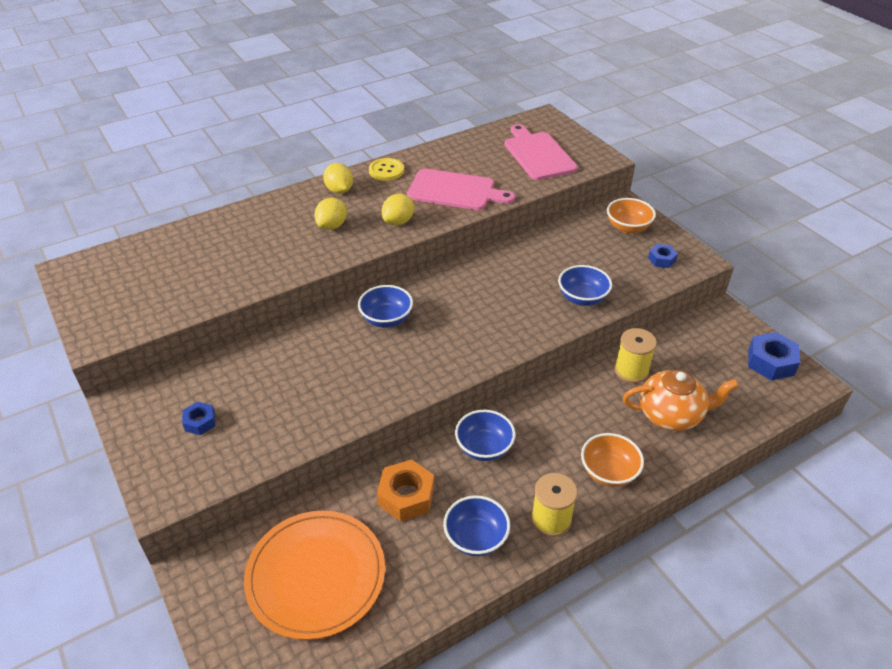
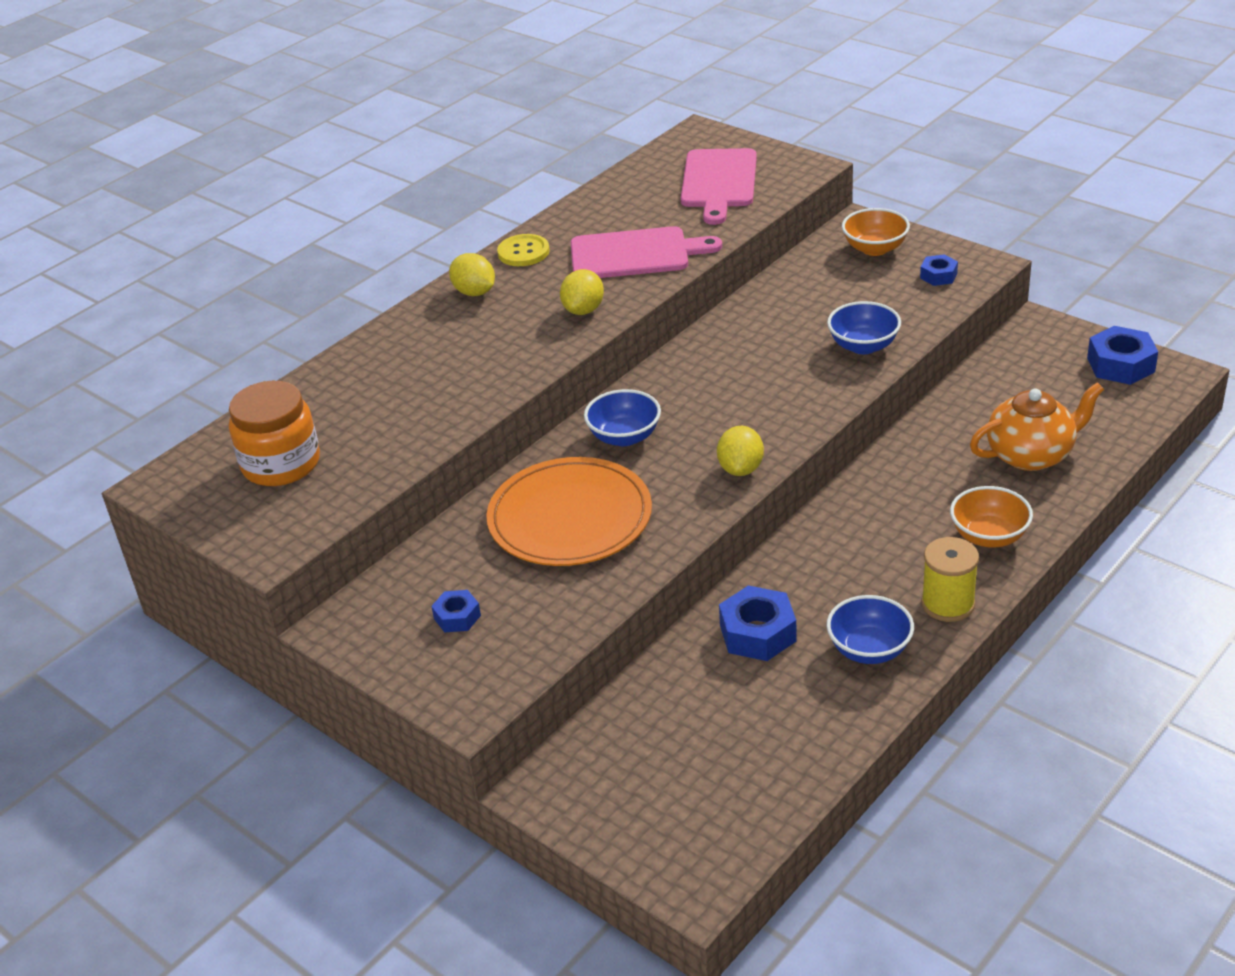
camera: 15 degrees left, 5 degrees down
(146, 277) = (281, 464): none -> orange jar
(316, 575) = (698, 746): orange plate -> orange plate (570, 517)
(332, 226) = (496, 337): yellow lemon -> yellow lemon (741, 469)
(406, 496) = (758, 633): orange nut -> blue nut
(484, 447) = (823, 554): blue bowl -> none
(538, 154) = (718, 182): pink cutting board -> pink cutting board turned 135 degrees counterclockwise
(631, 370) = (957, 420): yellow spool -> none

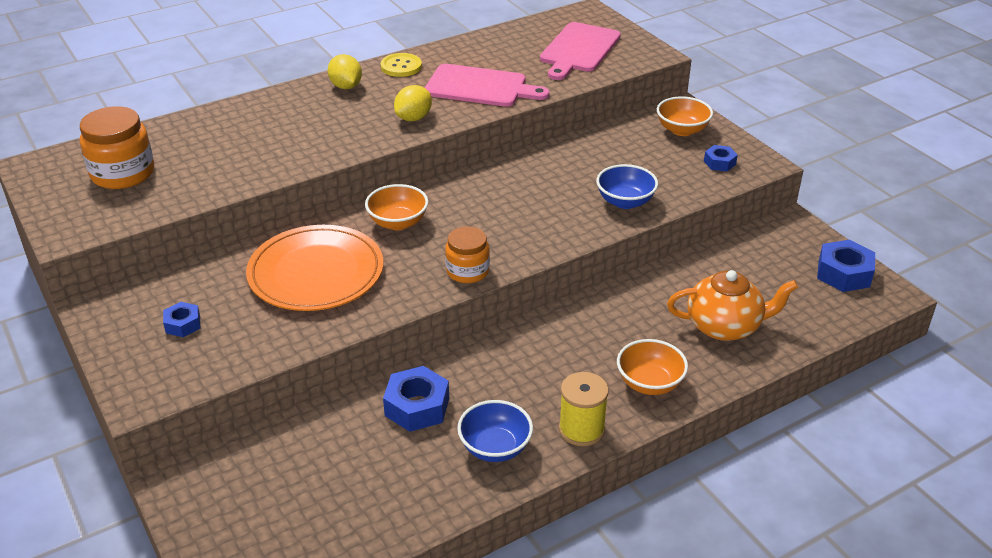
camera: 15 degrees right, 0 degrees up
(624, 437) = (398, 222): blue bowl -> orange bowl
(741, 469) = (467, 271): yellow lemon -> orange jar

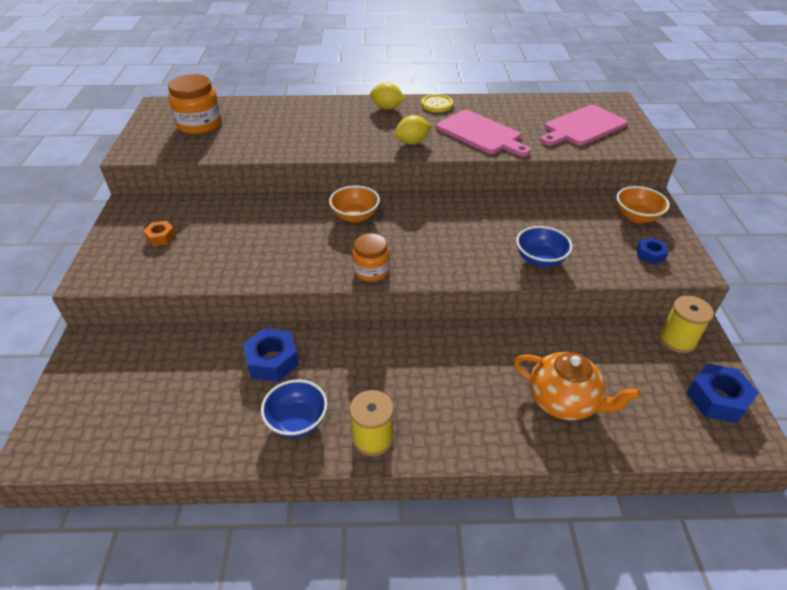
camera: 30 degrees right, 5 degrees up
(183, 324) = (161, 237): blue nut -> orange nut
(316, 272) = (270, 232): orange plate -> none
(346, 86) = (387, 108): yellow lemon -> yellow lemon turned 75 degrees counterclockwise
(649, 383) = (459, 423): orange bowl -> none
(781, 236) = (677, 340): none -> yellow spool

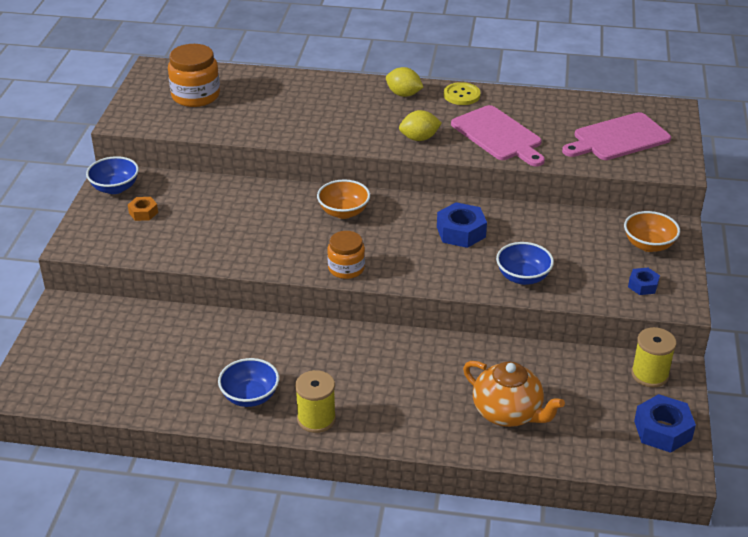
camera: 10 degrees right, 5 degrees down
(131, 216) = (115, 188): none -> blue bowl
(272, 361) = (236, 344): blue nut -> blue nut (461, 232)

